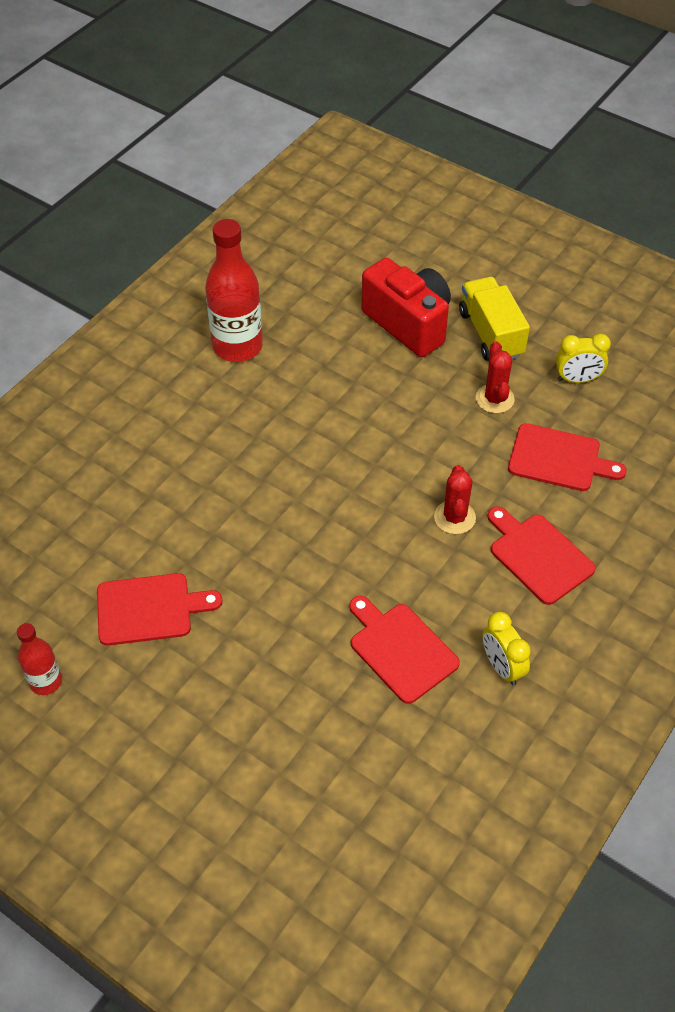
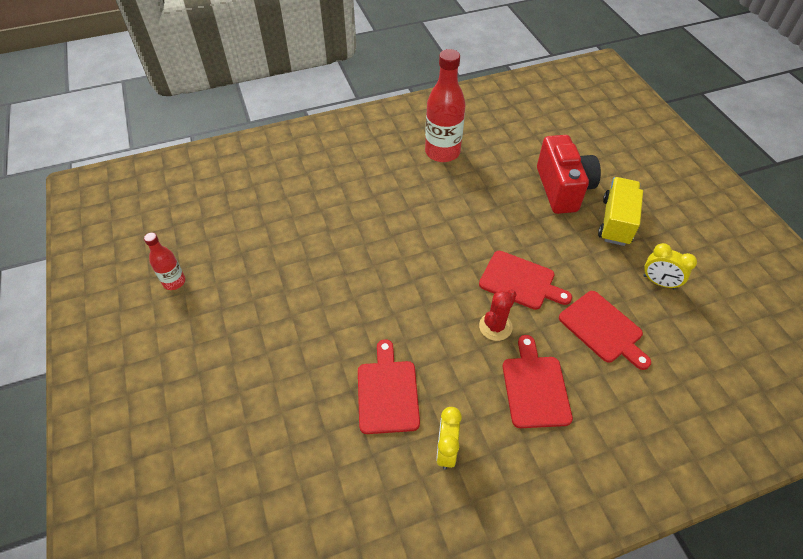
camera: 35 degrees right, 0 degrees up
(149, 609) = (263, 274): red cutting board -> red cutting board (520, 281)
(494, 399) = (586, 264): red cactus -> none

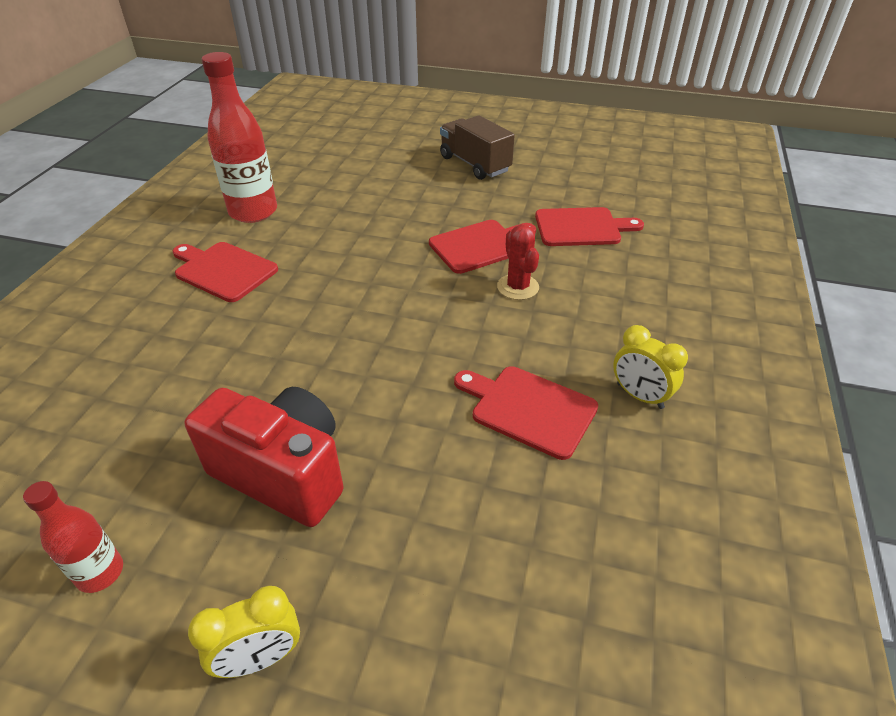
camera: 55 degrees left, 10 degrees down
(535, 387) = (611, 297): red cutting board -> red cutting board (223, 270)
(562, 189) = (403, 170): red camera -> red camera (283, 473)
(616, 222) = (475, 164): yellow truck -> brown truck
(659, 282) = (561, 177): yellow clock -> yellow clock (260, 658)

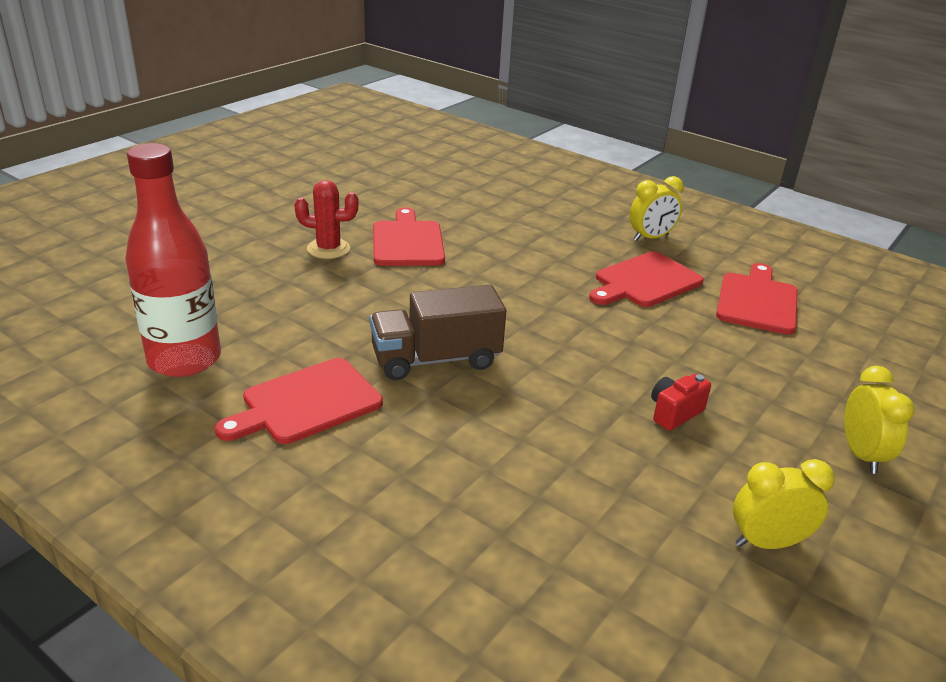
camera: 70 degrees left, 10 degrees down
(100, 573) = (767, 542): red bottle -> yellow clock
(283, 473) = (674, 413): red camera -> red camera, size x0.43
(475, 164) = (251, 204): brown truck -> brown truck (436, 359)
(518, 287) = (488, 243): red cactus -> red cactus (328, 249)
(581, 227) = (423, 192): red cutting board -> red cutting board (757, 301)

